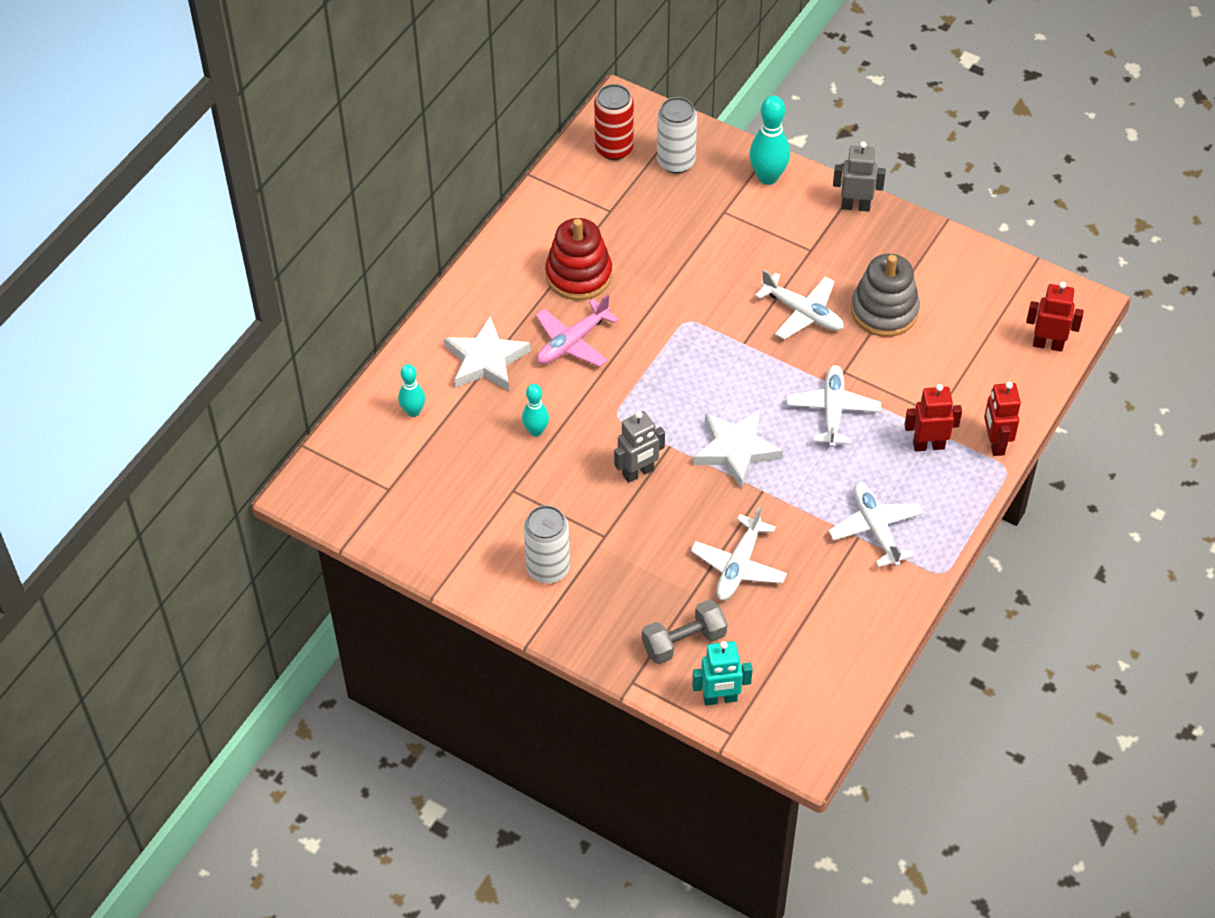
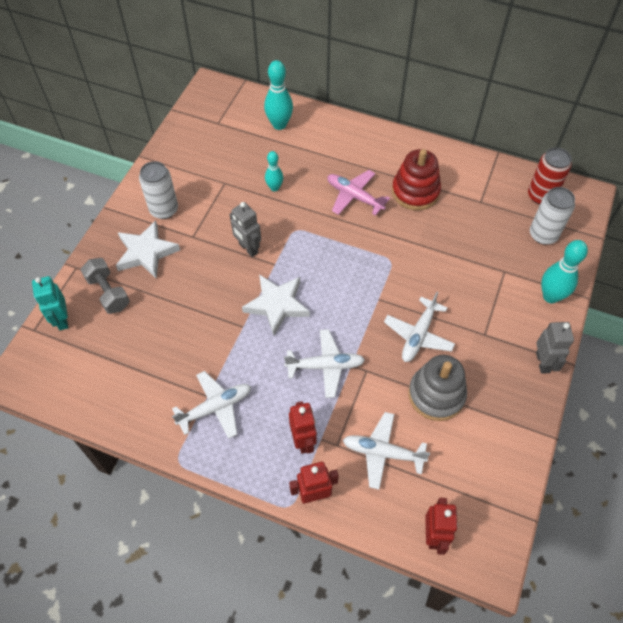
camera: 80 degrees right, 5 degrees up
(413, 411) = (279, 124): turquoise bowling pin -> turquoise bowling pin, size x1.63
(486, 360) = (328, 153): white star -> white star (146, 252)
(738, 566) = (173, 318): white plane -> white plane (382, 452)

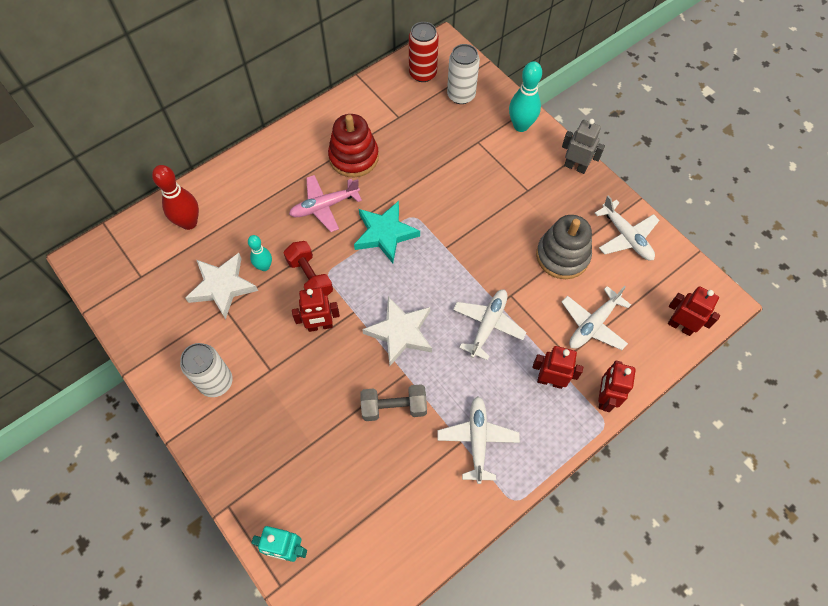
camera: 60 degrees left, 5 degrees up
(108, 293) = (284, 485): grey dumbbell -> grey dumbbell (394, 407)
(146, 252) = (259, 424): white star -> white star (222, 286)
(248, 248) = (320, 326): grey robot -> red robot
(279, 124) = (189, 222): turquoise bowling pin -> red bowling pin
(285, 220) = (310, 277): none -> red dumbbell
(359, 249) = (385, 234): none -> turquoise star
(418, 335) = (500, 237): white plane -> white plane (626, 237)

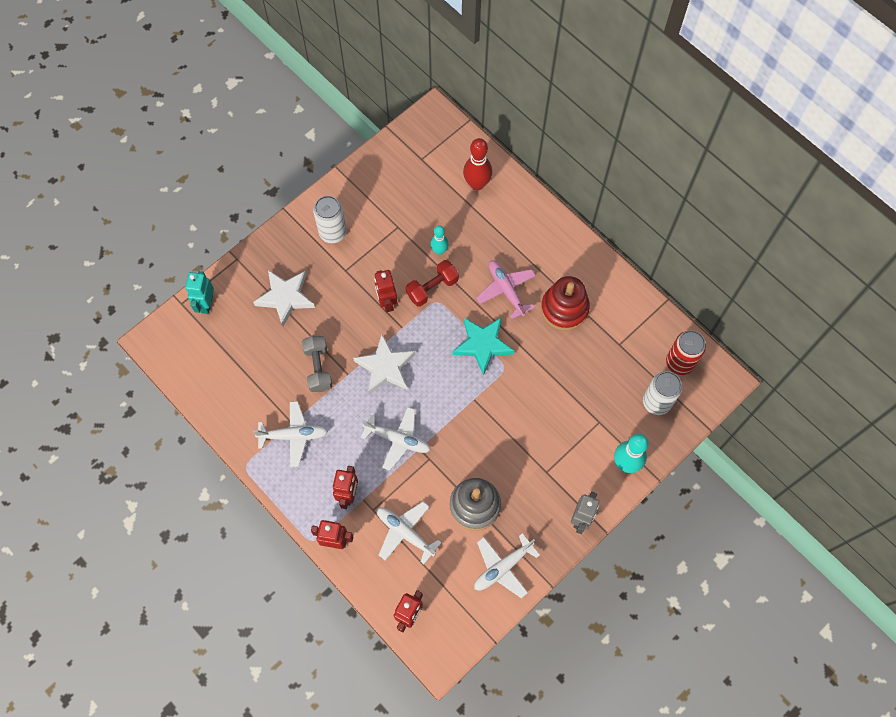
camera: 85 degrees right, 5 degrees up
(222, 286) = (417, 221): white star -> white star (285, 297)

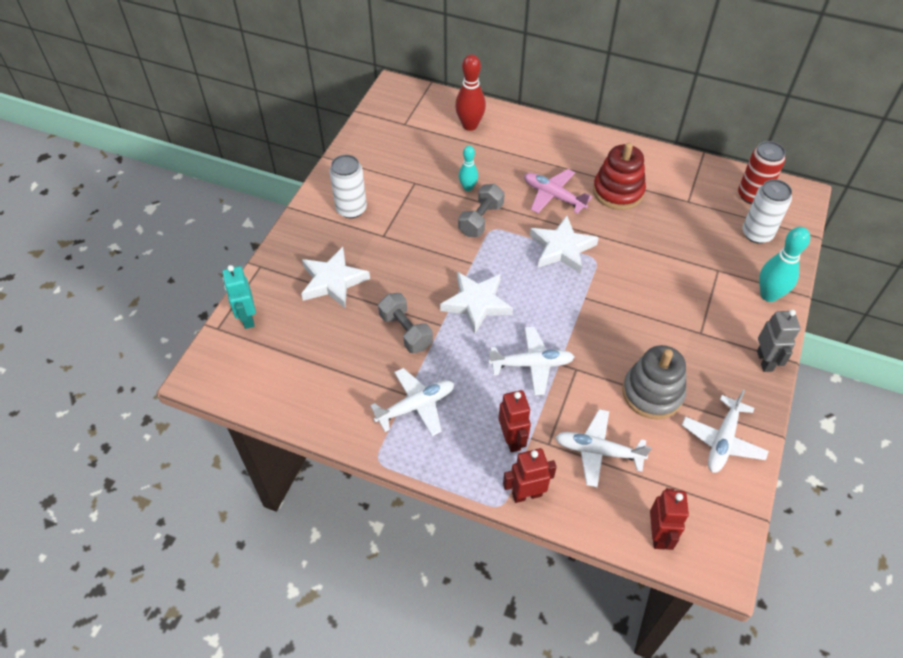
camera: 25 degrees left, 15 degrees down
(387, 302) = (443, 247): red robot -> none
(432, 288) = (481, 220): red dumbbell -> grey dumbbell
(482, 345) = (561, 248): turquoise star -> white star

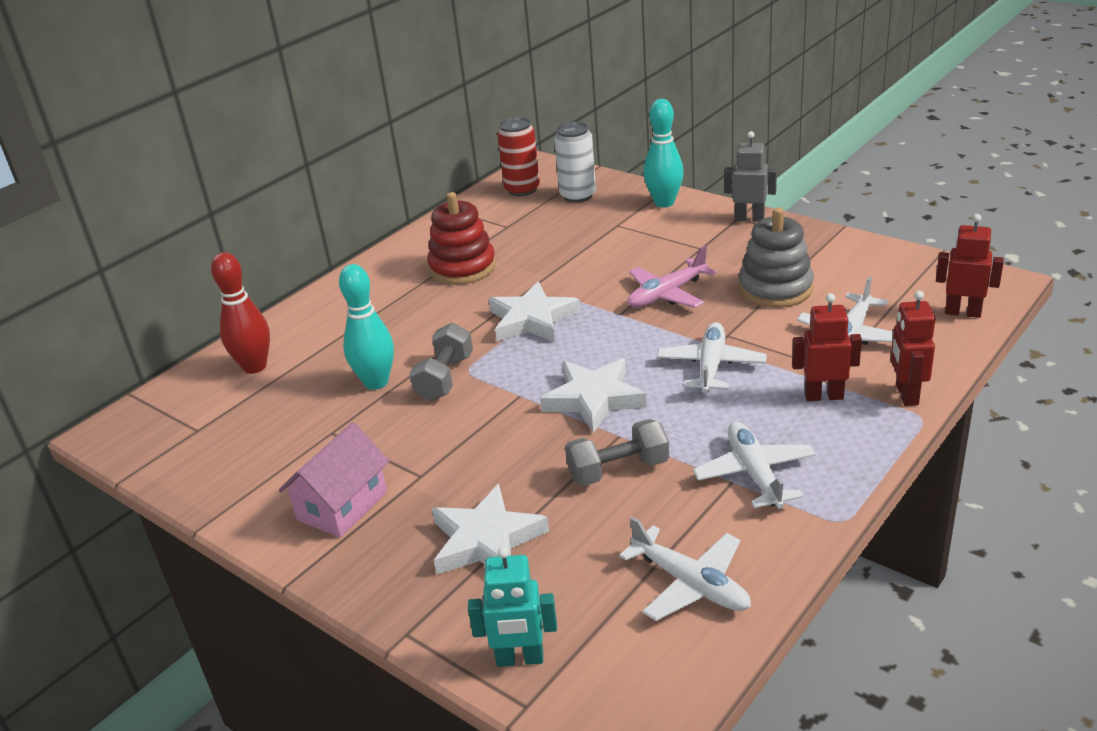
camera: 70 degrees left, 20 degrees down
(351, 209) = (342, 506): white can -> pink house
(468, 187) = (376, 382): turquoise bowling pin -> turquoise bowling pin, size x1.63
(481, 220) = (445, 378): grey dumbbell -> grey dumbbell turned 60 degrees clockwise
(553, 196) = (439, 314): pink plane -> pink plane (667, 294)
(722, 441) = (846, 257): white plane -> white plane (691, 584)

